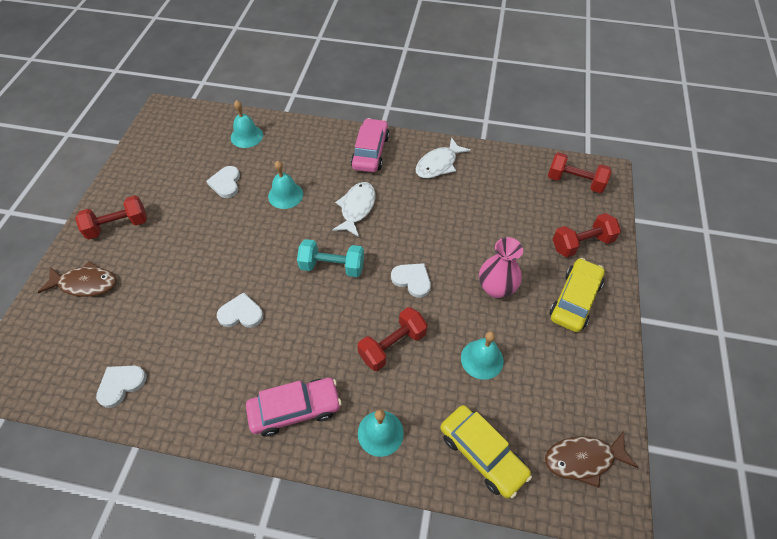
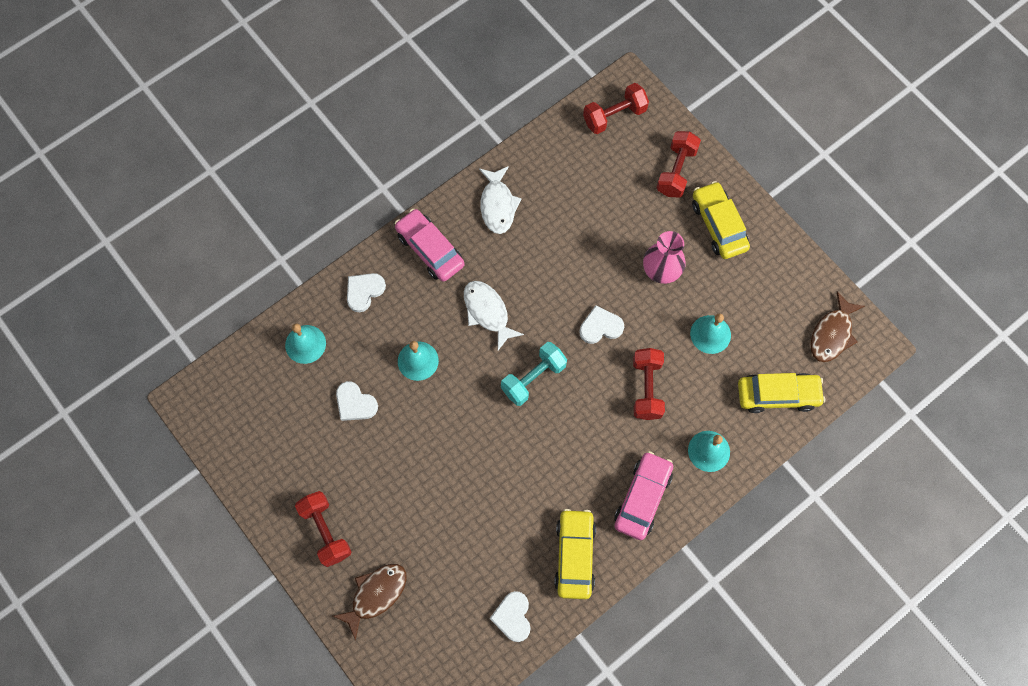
camera: 50 degrees left, 15 degrees up
(118, 226) = (326, 531): red dumbbell -> red dumbbell turned 45 degrees counterclockwise
(205, 394) = (575, 556): none -> yellow car
(241, 313) = (520, 482): white heart -> white heart (364, 291)

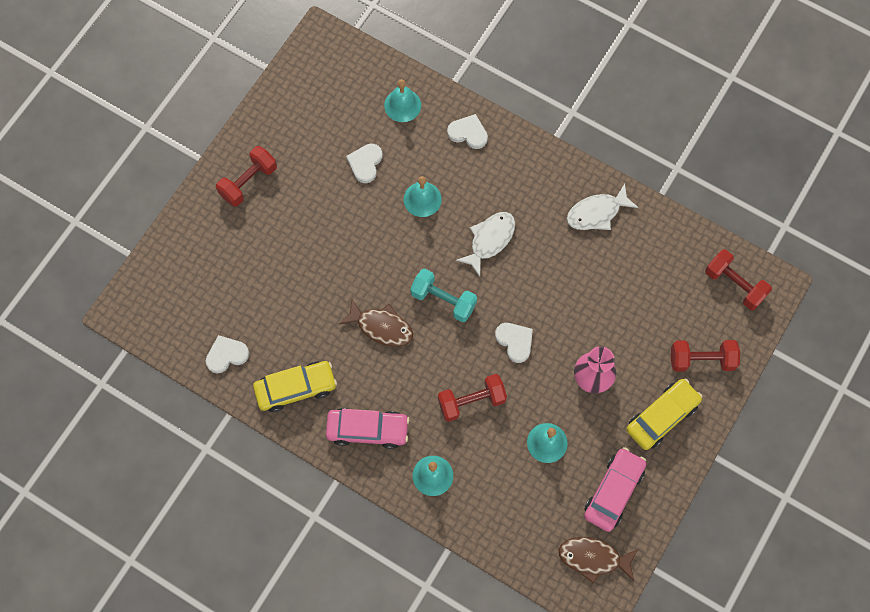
camera: 70 degrees right, 0 degrees up
(376, 595) = (209, 240): brown fish -> brown fish (381, 327)
(430, 249) = (529, 172): pink car -> pink car (613, 491)
(777, 395) = (510, 523): yellow car -> none

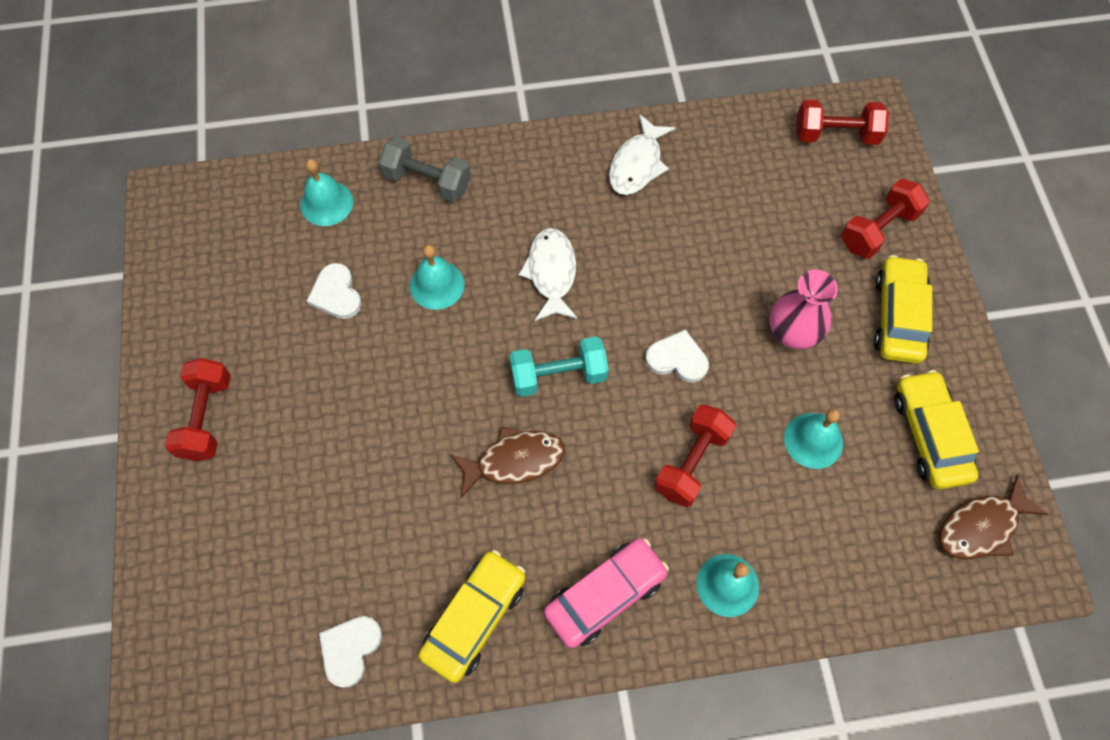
camera: 40 degrees left, 5 degrees down
(468, 133) = (427, 181): white heart -> grey dumbbell
(613, 491) = (930, 435): pink car -> yellow car

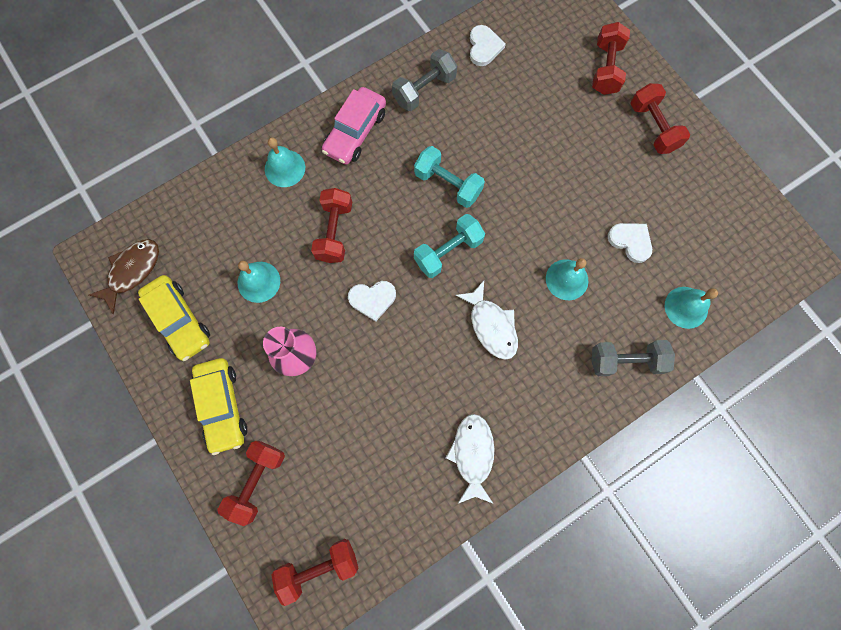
camera: 155 degrees right, 10 degrees up
(204, 530) = (606, 68): none -> red dumbbell
(475, 618) = (424, 90): yellow car -> grey dumbbell
(514, 461) = (448, 184): brown fish -> turquoise dumbbell

